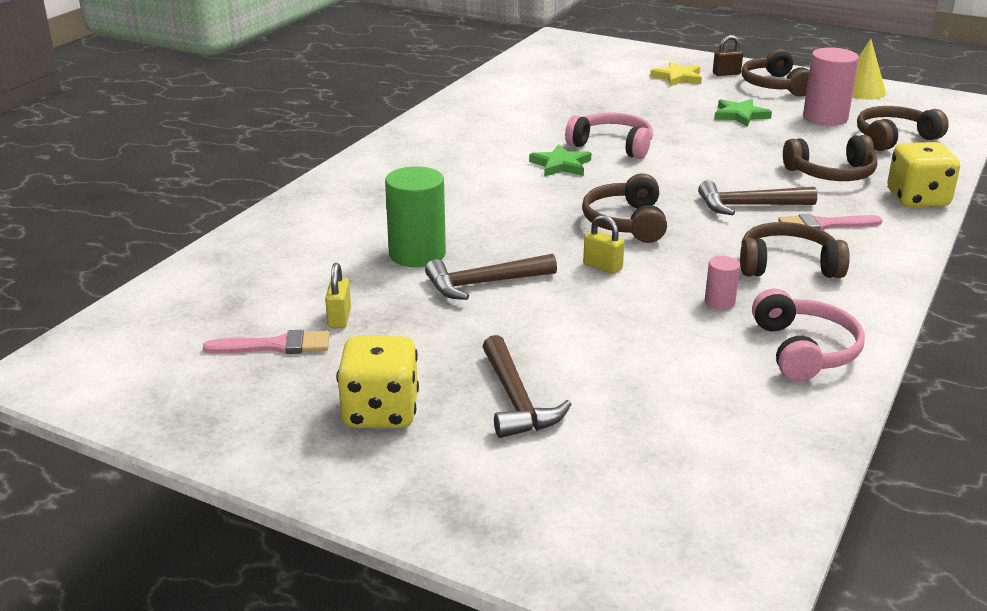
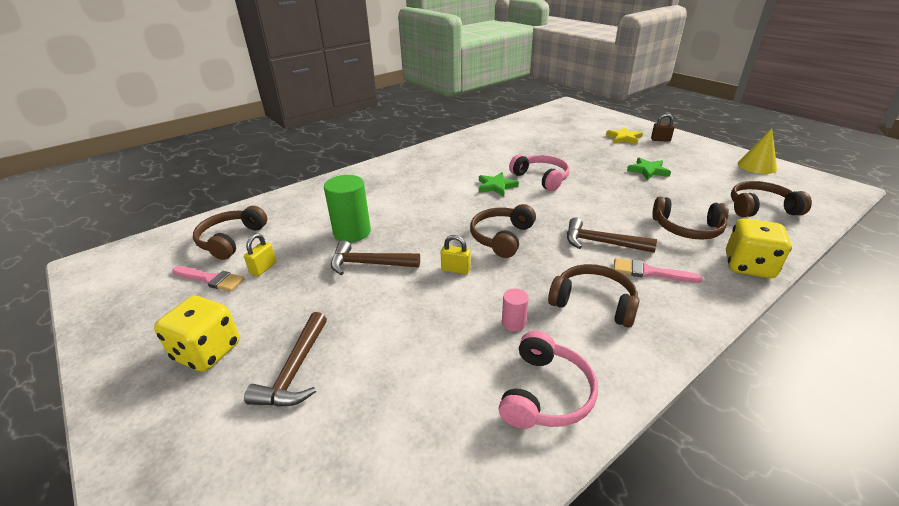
camera: 25 degrees right, 5 degrees up
(602, 266) = (455, 269): yellow padlock -> yellow padlock turned 45 degrees counterclockwise
(774, 85) = (690, 153): brown headphones -> brown headphones (231, 240)
(825, 118) = (713, 182): pink cylinder -> none

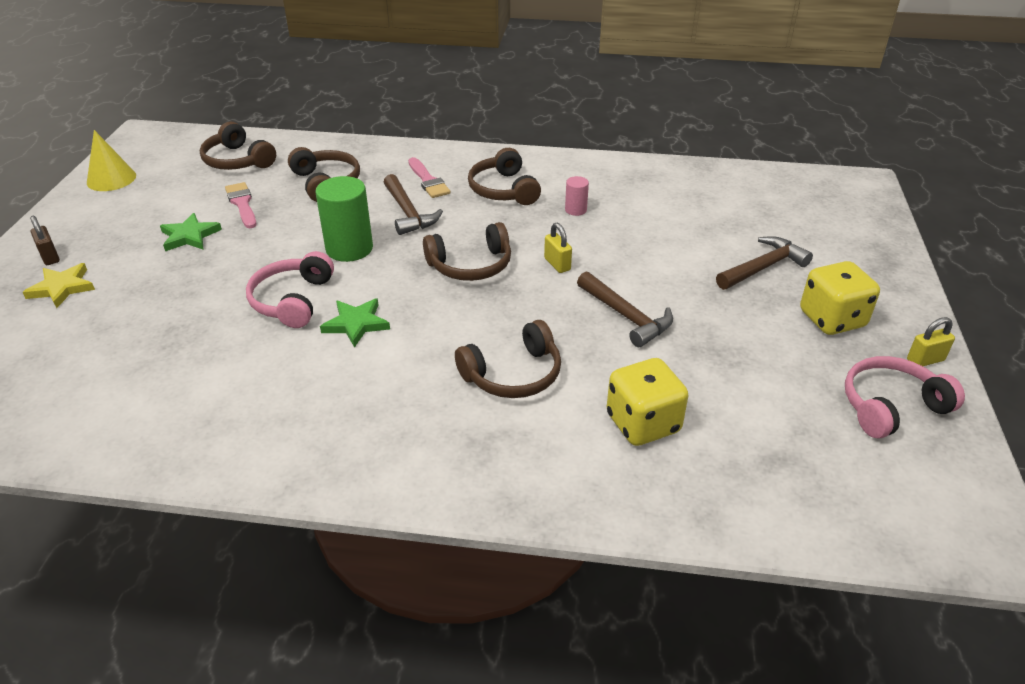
camera: 135 degrees left, 5 degrees up
(210, 279) = (810, 402): pink brush -> pink brush (242, 204)
(231, 240) = (763, 457): brown headphones -> brown headphones (513, 374)
(263, 268) = (741, 380): yellow padlock -> yellow padlock (925, 360)
(352, 232) = (602, 368): green cylinder -> green cylinder (349, 248)
(546, 393) = (614, 177): pink headphones -> pink headphones (891, 406)
(748, 266) = (364, 149): yellow dice -> yellow dice (643, 423)

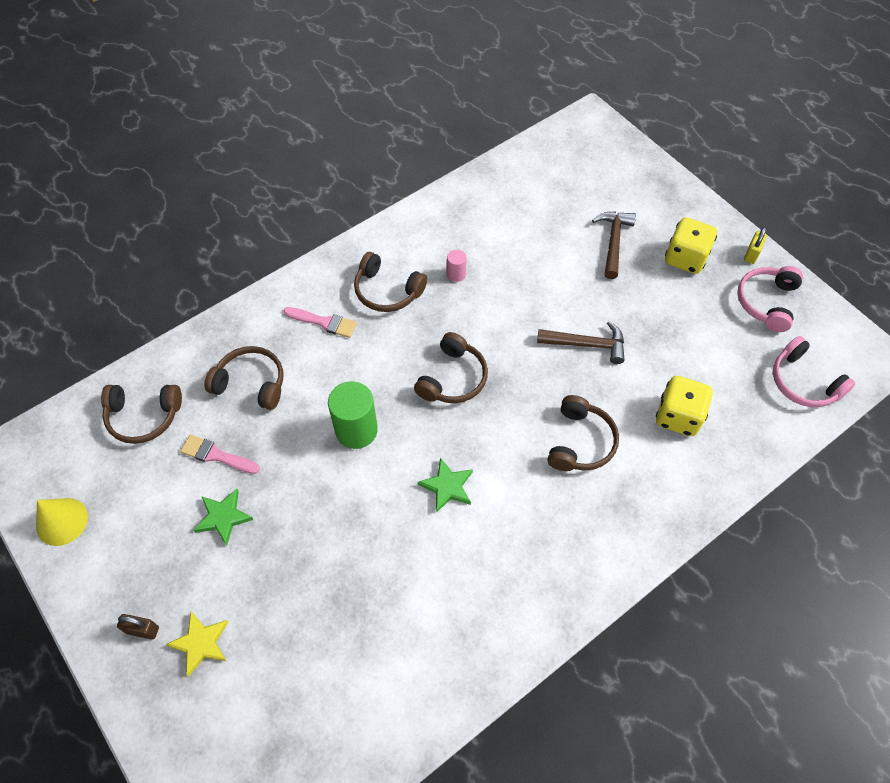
camera: 45 degrees left, 20 degrees up
(292, 300) = (381, 505): pink headphones -> pink headphones (803, 382)
(408, 213) = (351, 365): brown hammer -> none
(557, 264) = (502, 333): yellow padlock -> none

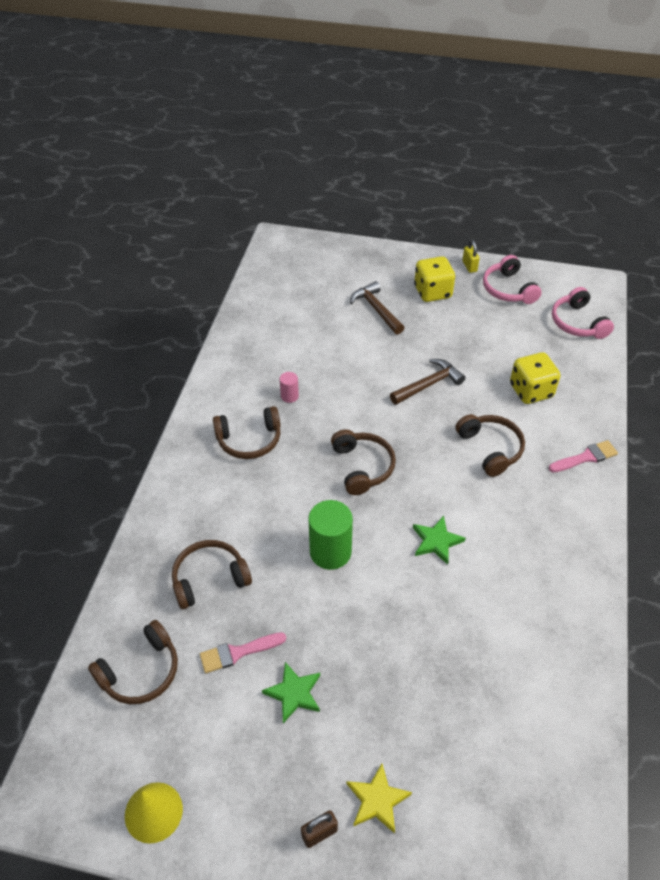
camera: 40 degrees left, 10 degrees down
(324, 322) = (222, 494): pink brush -> pink brush (586, 457)
(803, 382) = (577, 323): pink headphones -> pink headphones turned 60 degrees clockwise

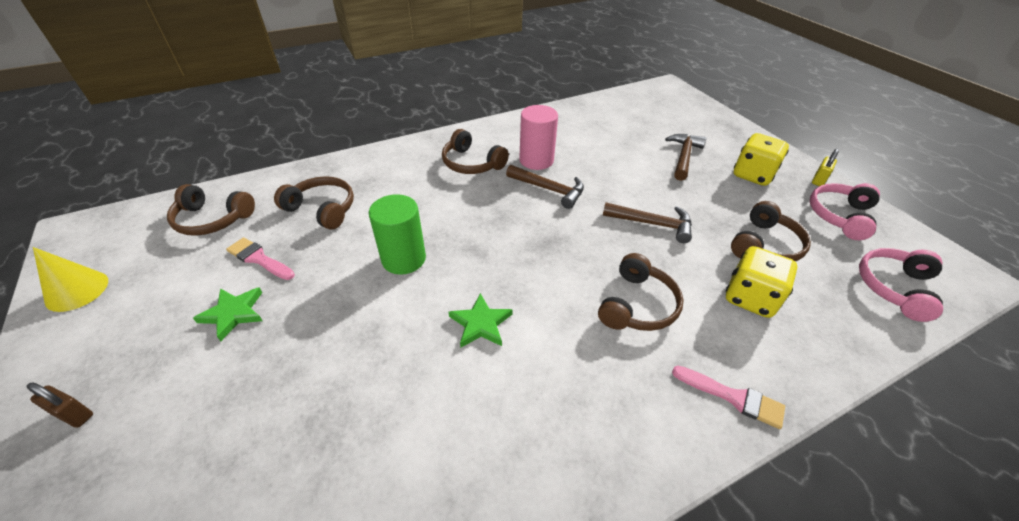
camera: 50 degrees right, 5 degrees down
(289, 396) = (536, 160): pink cylinder -> pink cylinder, size x2.01
(335, 414) = (549, 189): none -> brown hammer
(362, 467) = (513, 231): brown headphones -> brown headphones (765, 245)
(377, 800) = (126, 444): yellow star -> none

